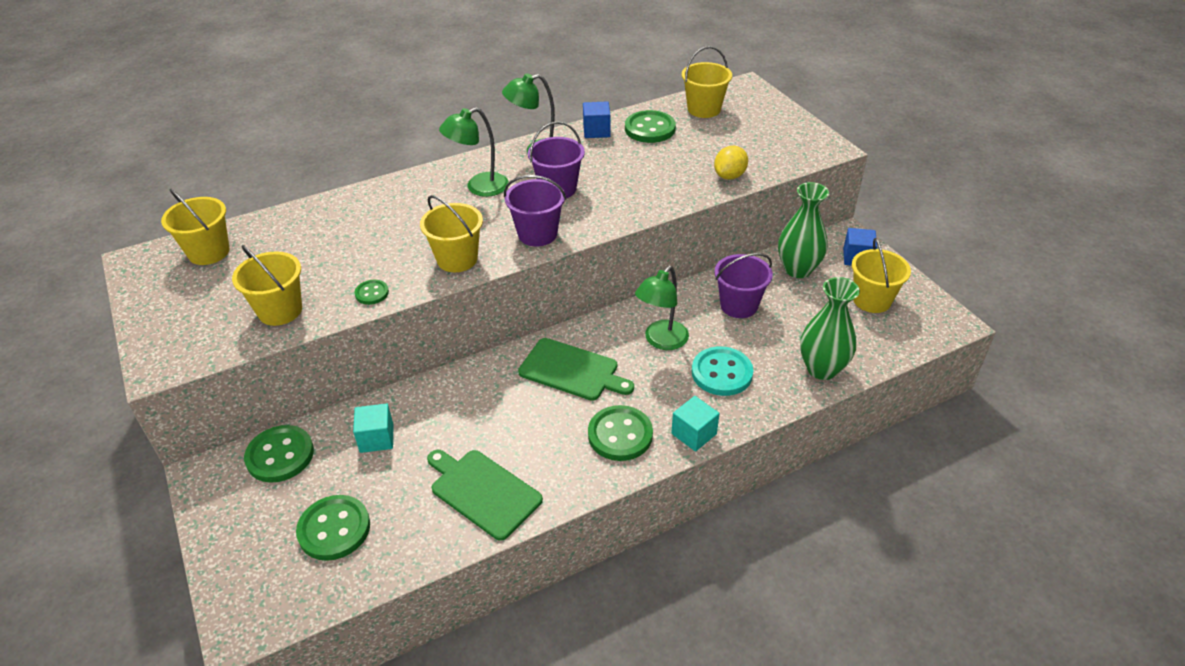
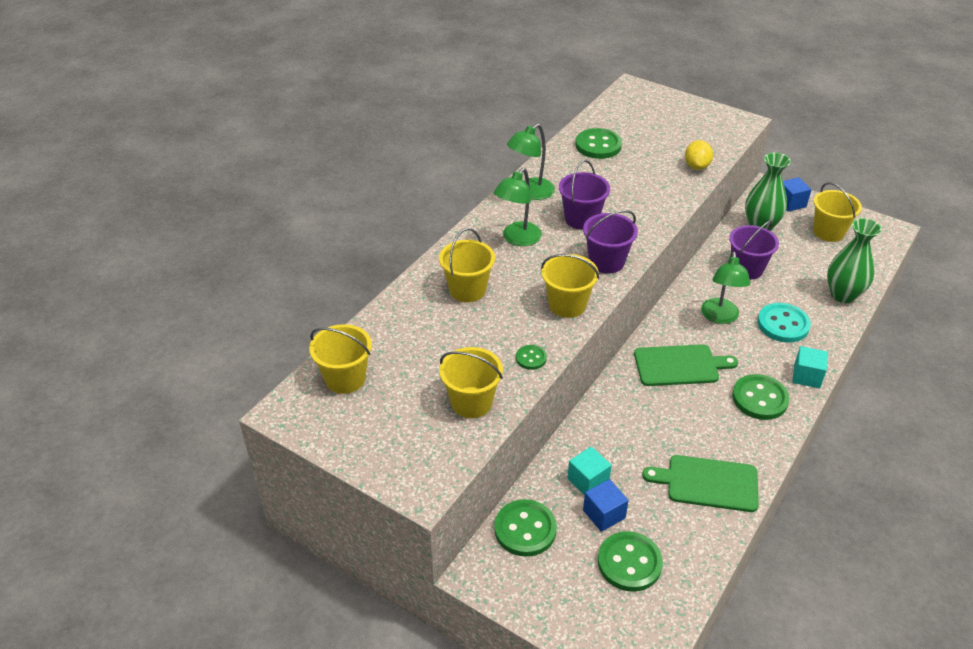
camera: 30 degrees left, 0 degrees up
(596, 131) = (558, 160): blue cube -> blue cube (604, 514)
(704, 109) = (621, 116): yellow bucket -> yellow bucket (467, 290)

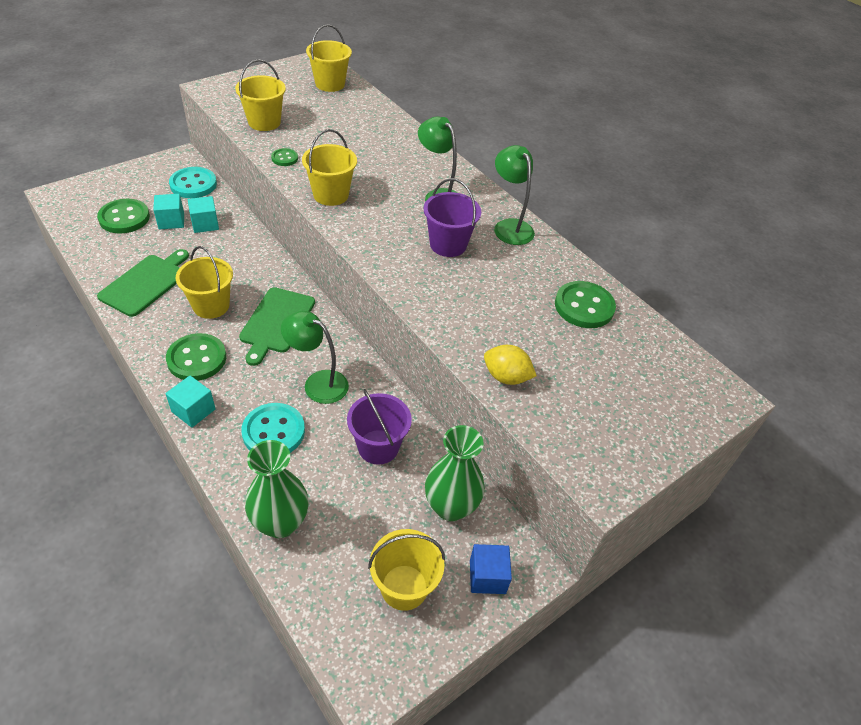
camera: 105 degrees right, 5 degrees up
(467, 290) = (386, 152): yellow bucket -> yellow bucket (211, 306)
(525, 529) = (193, 184): green button -> turquoise button
(604, 514) = (171, 221): blue cube -> turquoise cube
(606, 262) = (372, 237): purple bucket -> none

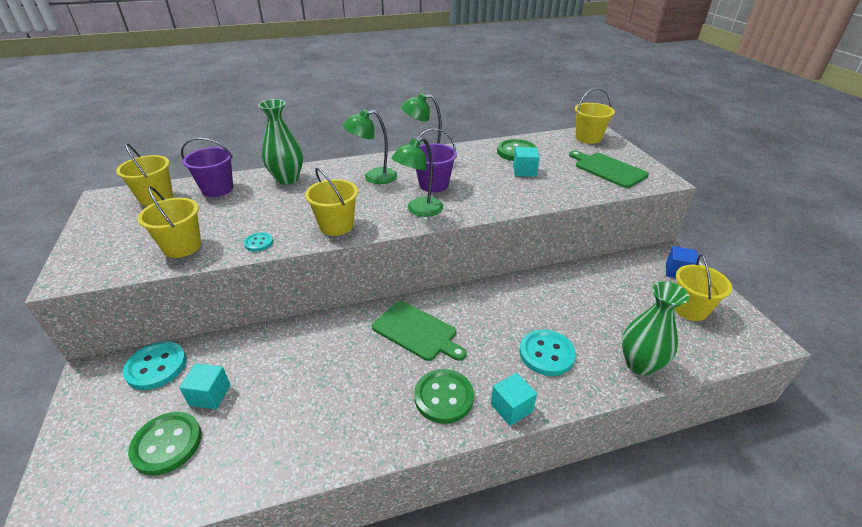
camera: 65 degrees left, 10 degrees down
(146, 283) = (307, 431): green cutting board -> green cutting board (608, 169)
(205, 224) = (238, 365): turquoise cube -> turquoise cube (524, 171)
(211, 306) = (372, 376): yellow bucket -> yellow bucket (588, 138)
(284, 158) = (259, 243): green button -> turquoise button
(318, 383) = (498, 317): green lamp -> green lamp (419, 210)
(378, 447) = (570, 297): purple bucket -> purple bucket (217, 189)
(450, 507) = (624, 275): green vase -> green vase (287, 179)
(506, 377) = (575, 190): yellow lemon -> none

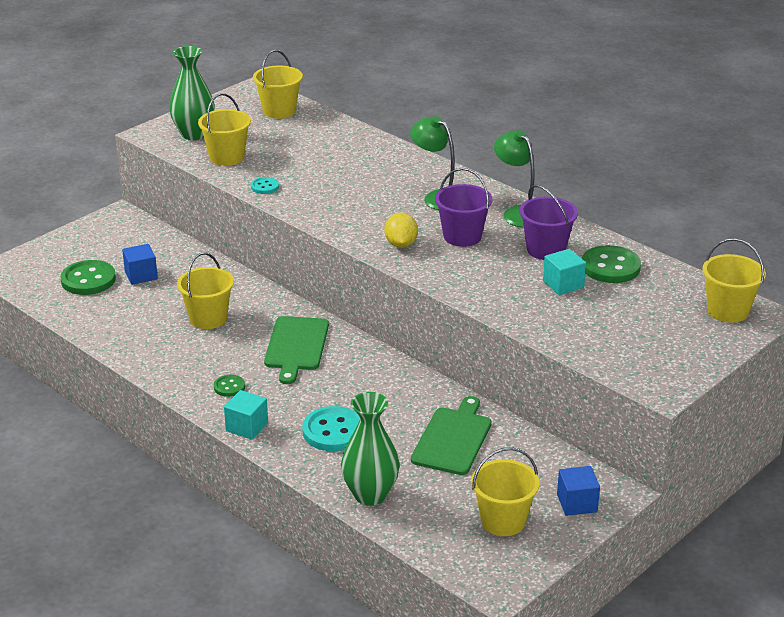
camera: 60 degrees right, 5 degrees down
(156, 367) = (147, 238): turquoise button -> none
(210, 395) = (141, 275): turquoise cube -> blue cube
(217, 189) = (324, 130): purple bucket -> purple bucket (546, 250)
(287, 179) = (380, 154): green vase -> green vase (194, 134)
(336, 226) = (327, 212): yellow bucket -> yellow bucket (208, 318)
(419, 210) = (401, 244): green lamp -> yellow lemon
(444, 397) = (229, 387): green button -> green button, size x0.52
(608, 169) = (642, 342): green cutting board -> green cutting board (453, 438)

